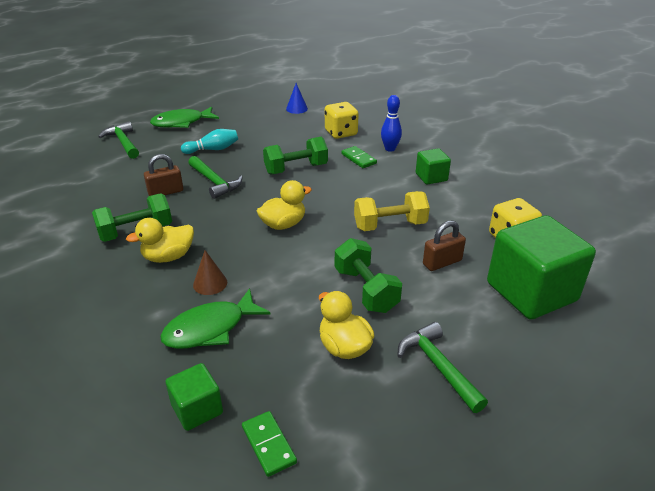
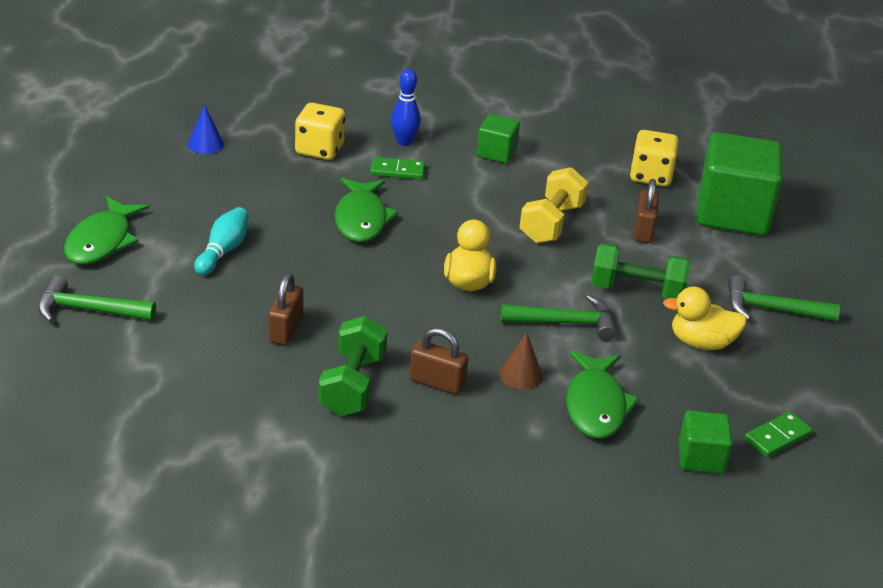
camera: 55 degrees left, 0 degrees up
(168, 257) = (437, 382): yellow duck -> brown padlock
(215, 182) = (313, 285): green hammer -> green hammer (566, 323)
(269, 445) = (777, 437): green domino -> green domino turned 45 degrees counterclockwise
(296, 169) = (361, 219): green dumbbell -> green fish

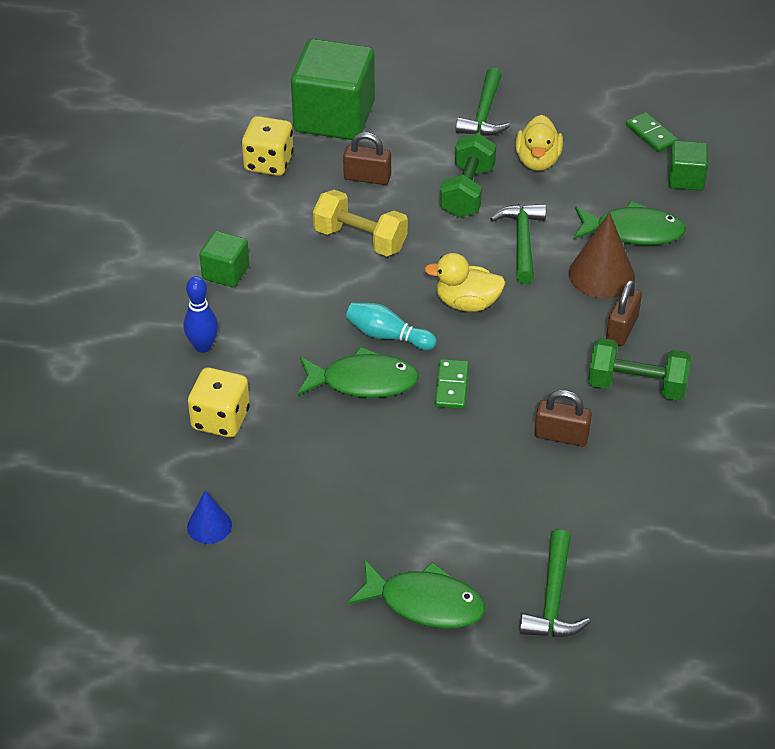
camera: 85 degrees left, 10 degrees up
(223, 251) = (433, 493): turquoise bowling pin -> turquoise bowling pin (387, 336)
(397, 171) = (265, 352): green domino -> green domino (451, 386)
(520, 375) = (601, 275): brown cone -> brown cone, size x1.69

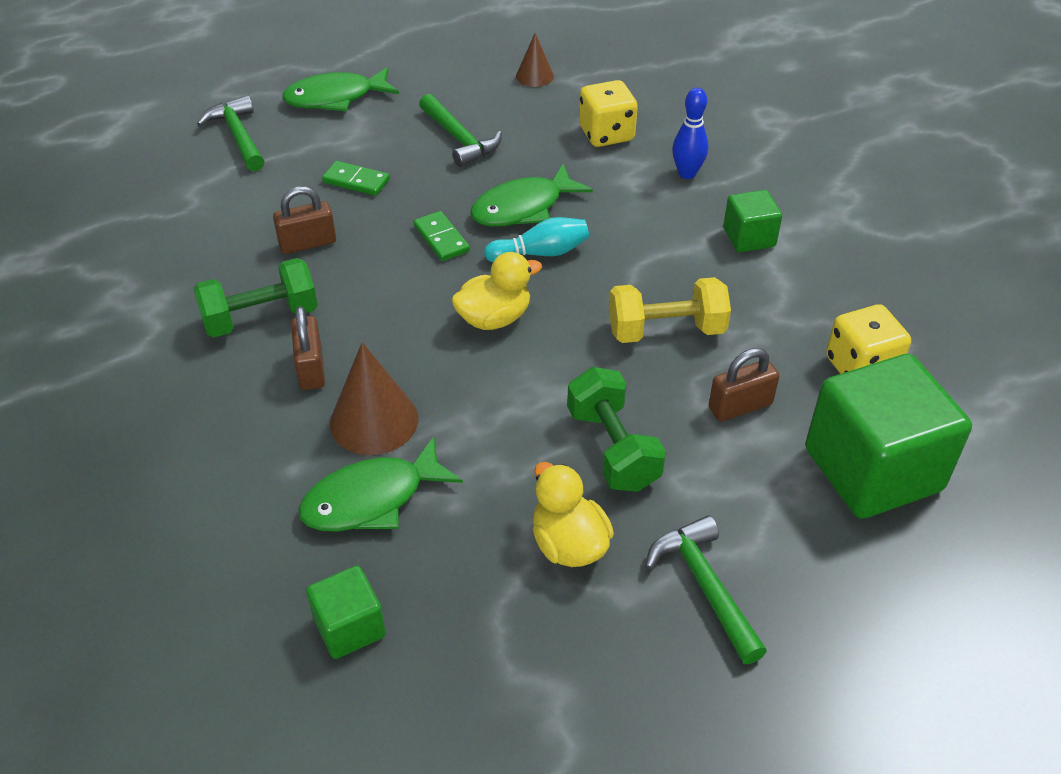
camera: 145 degrees right, 0 degrees up
(209, 525) = (534, 76): blue cone -> brown cone
(522, 241) = (495, 417): green hammer -> green hammer (459, 139)
(651, 134) = (447, 688): green domino -> green domino (356, 181)

